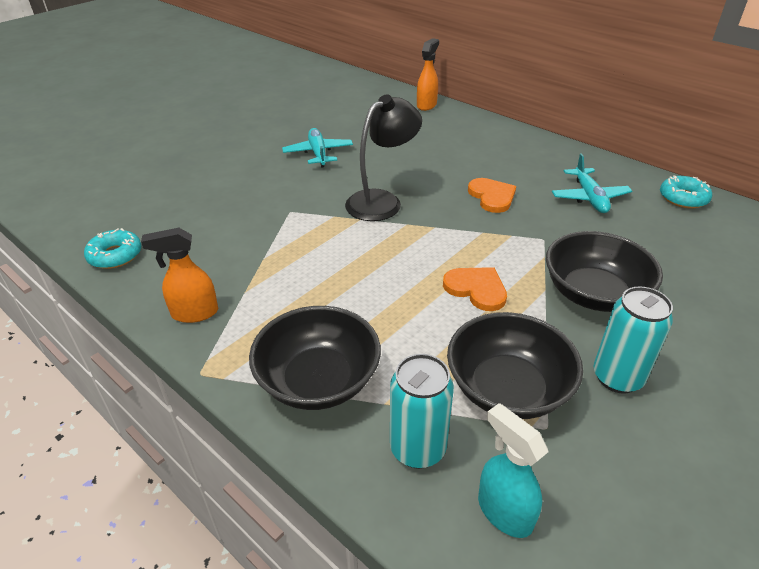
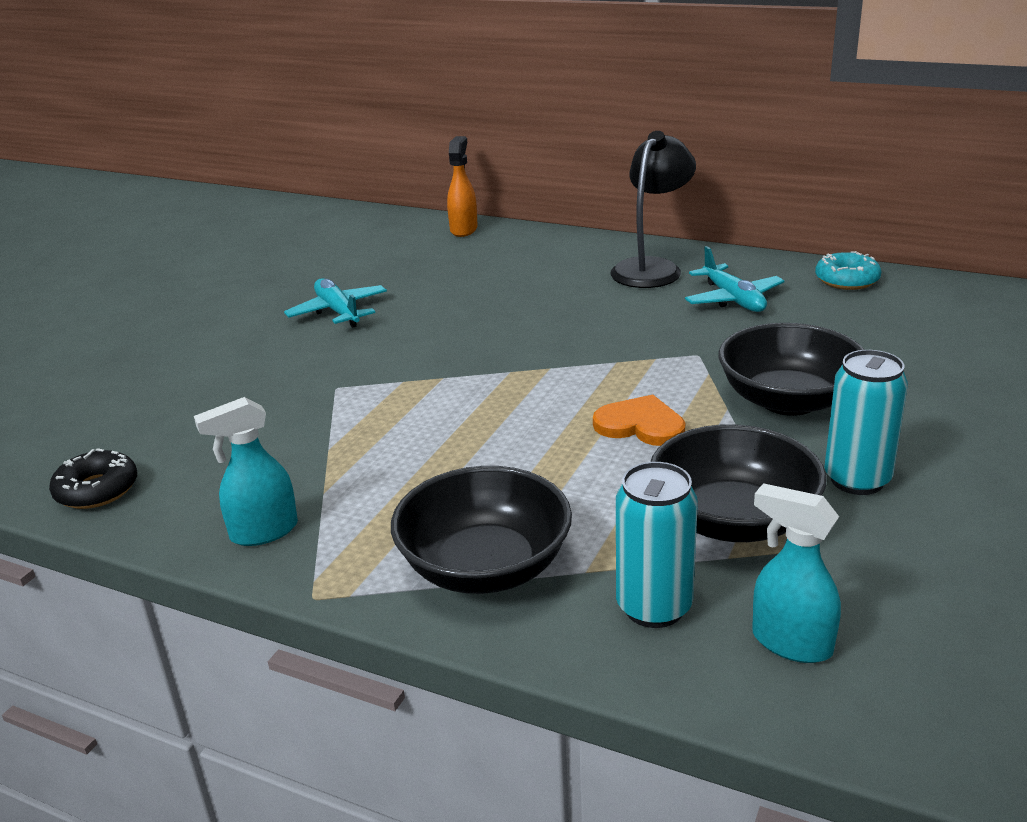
camera: 15 degrees left, 10 degrees down
(115, 255) = (97, 490): turquoise donut -> black donut
(194, 313) = (263, 532): orange spray bottle -> turquoise spray bottle
(382, 201) = (461, 351): black lamp -> black lamp (652, 268)
(492, 196) = (608, 320): orange heart -> none

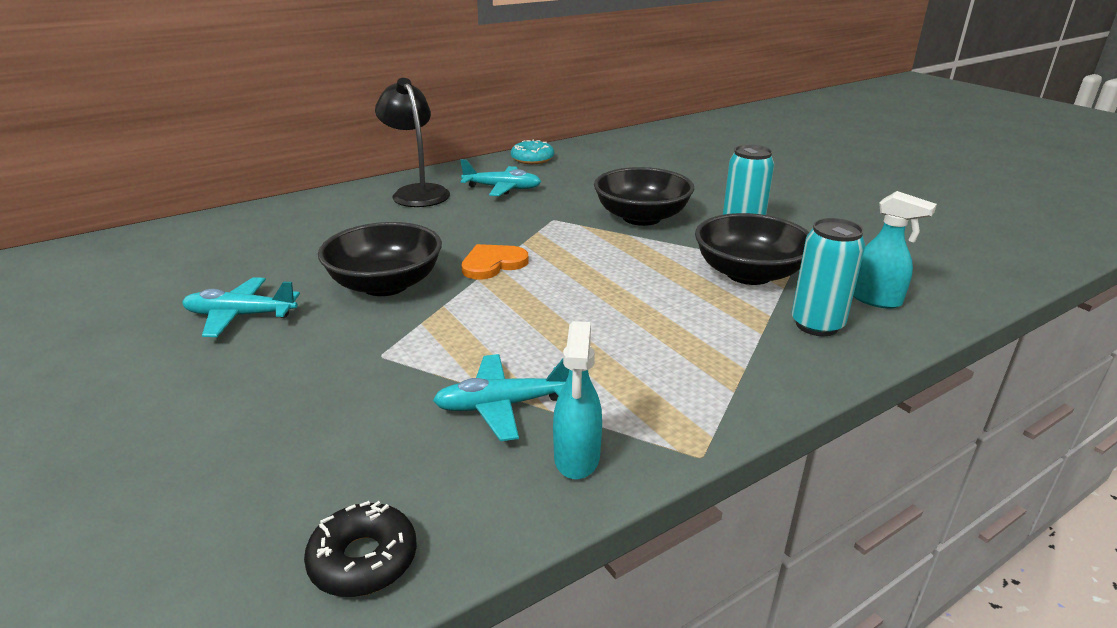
camera: 60 degrees left, 0 degrees up
(310, 469) = (502, 405): none -> turquoise plane
(464, 229) = (210, 223): orange spray bottle -> none
(485, 567) = (726, 367): black bowl -> black bowl (386, 284)
(640, 425) = (613, 262): orange heart -> orange heart (493, 264)
(790, 643) = (875, 300): turquoise spray bottle -> turquoise spray bottle turned 120 degrees counterclockwise

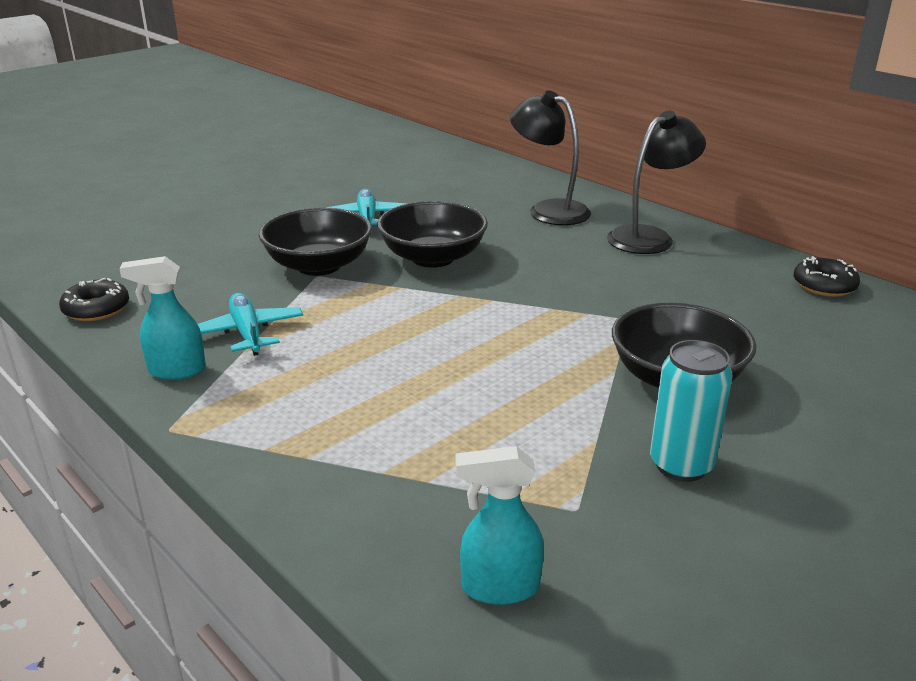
camera: 80 degrees right, 0 degrees up
(322, 221) = (549, 210): none -> black lamp
(493, 264) = (494, 298): orange heart -> none
(502, 188) = (700, 279): turquoise plane -> none
(532, 159) = (824, 285): turquoise donut -> black donut
(748, 274) = (538, 467): black bowl -> black bowl (318, 265)
(817, 325) = (410, 519): turquoise can -> none
(875, 300) = (499, 587): turquoise spray bottle -> turquoise spray bottle turned 60 degrees clockwise

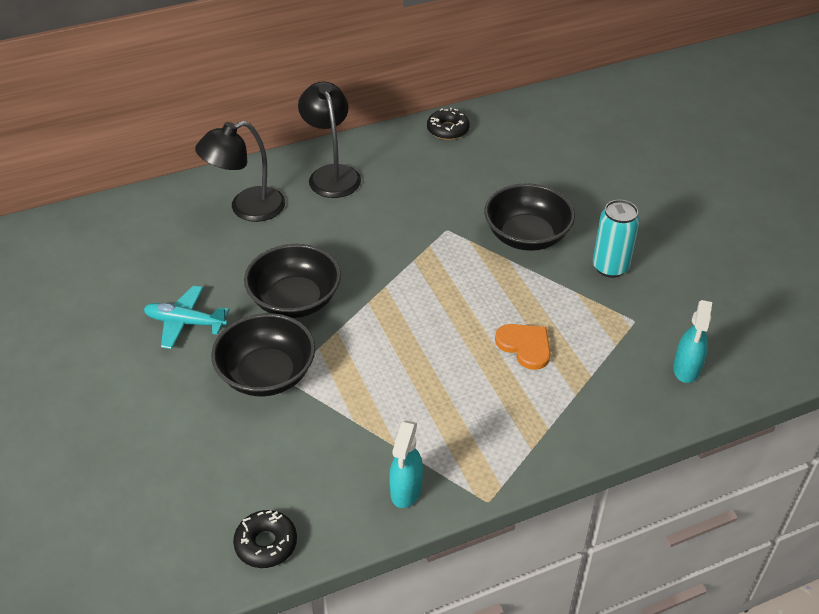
camera: 70 degrees left, 15 degrees up
(247, 333) = (365, 439): turquoise plane -> none
(453, 413) = (525, 346): none -> orange heart

